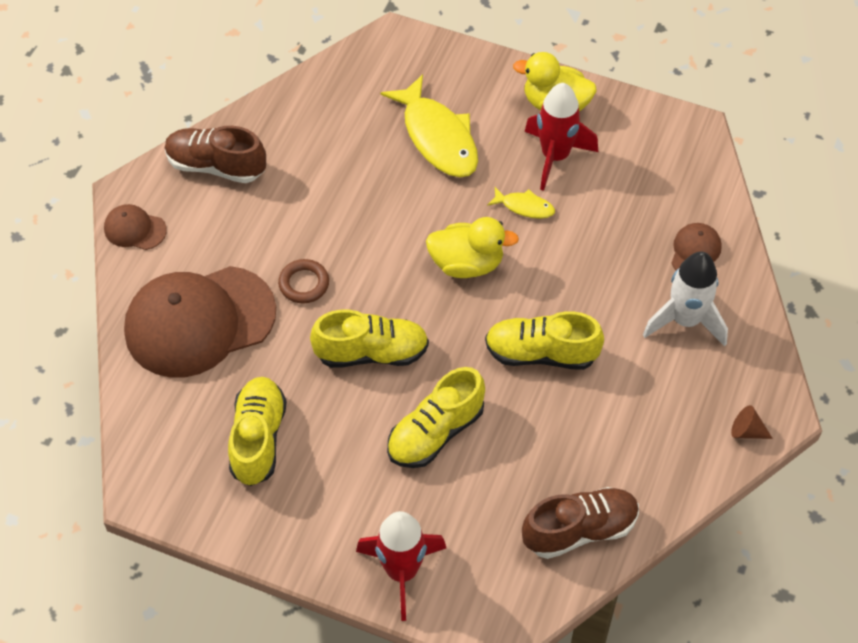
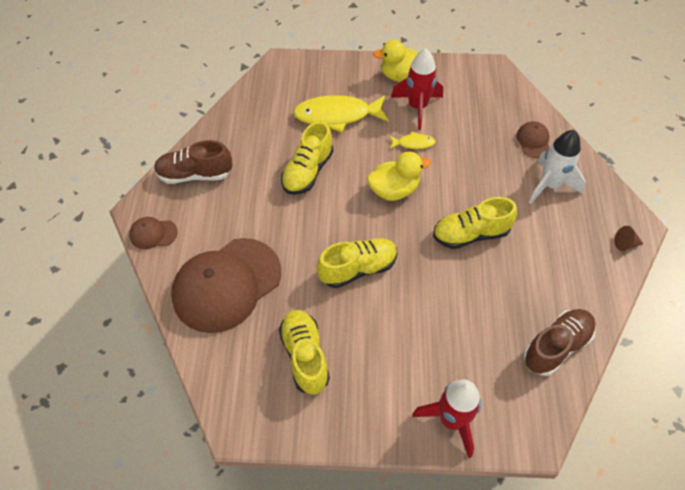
camera: 20 degrees left, 0 degrees up
(304, 284) = (290, 236): brown ring -> none
(435, 432) = (427, 310): yellow shoe -> yellow shoe (308, 171)
(437, 137) = (337, 115): yellow fish -> yellow fish turned 135 degrees clockwise

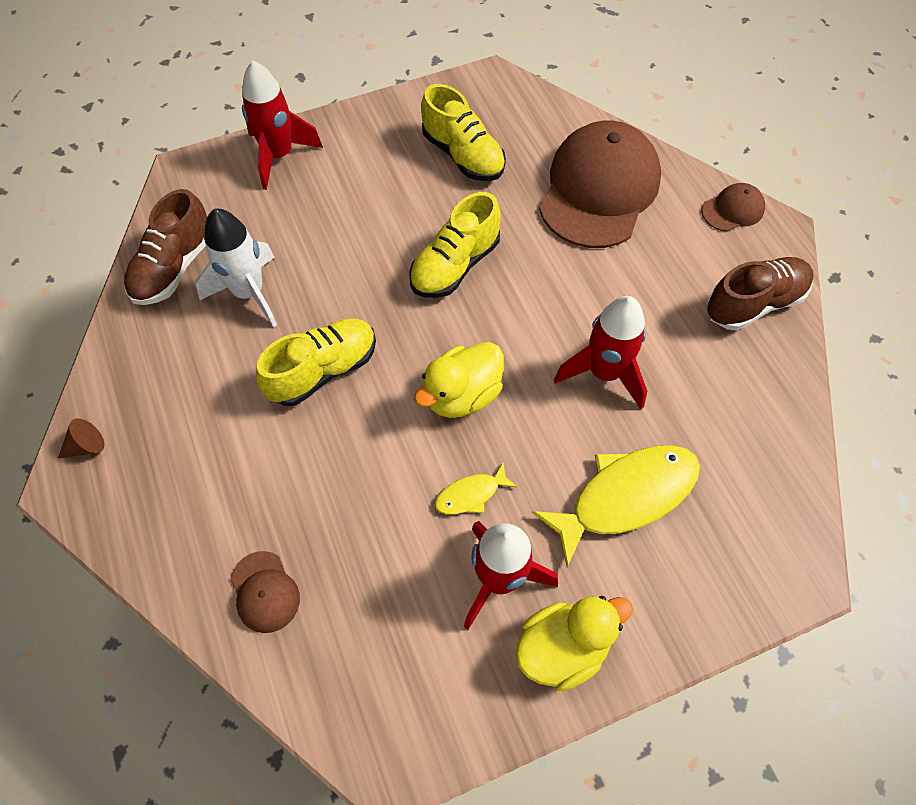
camera: 155 degrees right, 5 degrees up
(308, 171) = (604, 373): yellow shoe -> red rocket
(550, 185) = (219, 506): white rocket -> white rocket (249, 293)

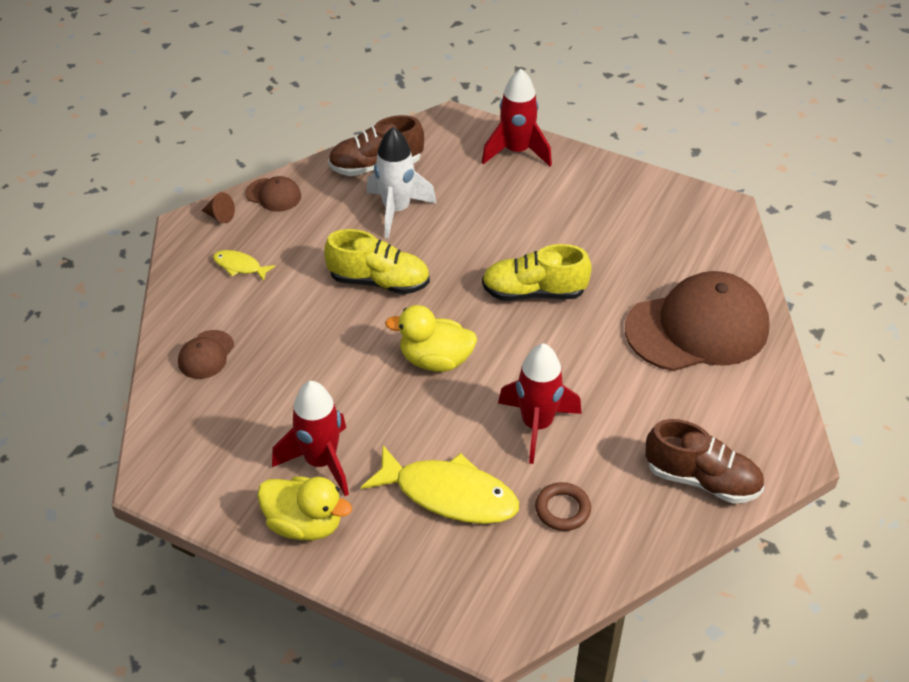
camera: 50 degrees right, 15 degrees down
(463, 155) = (633, 237): yellow shoe -> none
(471, 494) = (366, 410): yellow fish -> yellow fish (240, 266)
(709, 421) = (562, 509): none -> brown ring
(733, 210) = (779, 417): brown cap -> brown cap (273, 195)

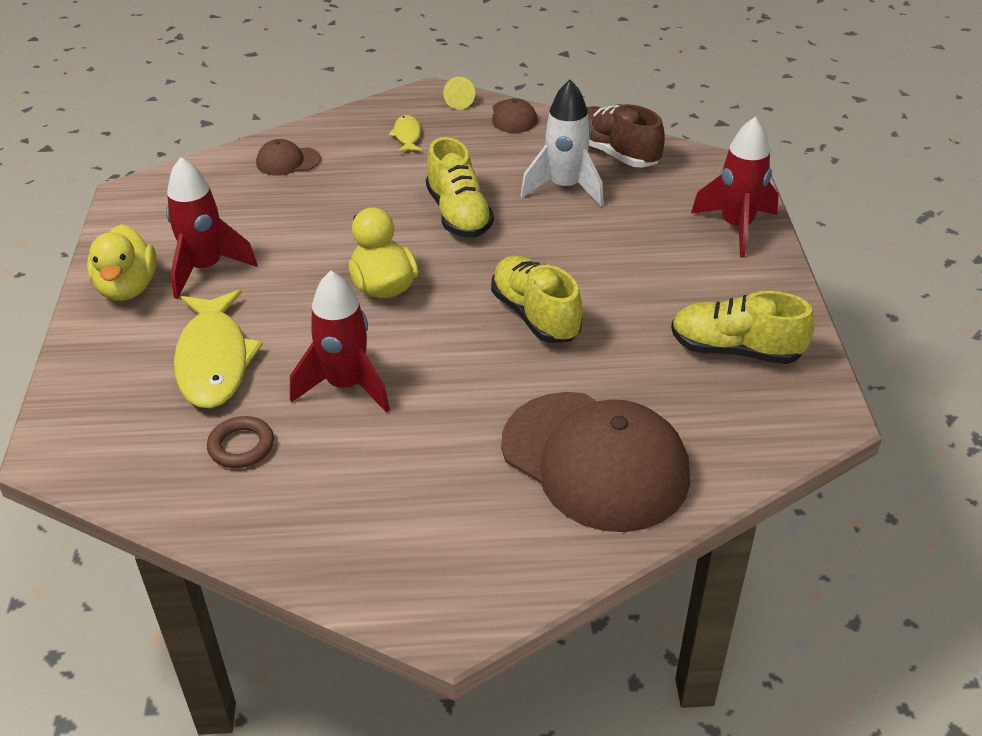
camera: 60 degrees right, 5 degrees down
(220, 216) = (459, 102): brown cone -> yellow cone
(640, 215) = (735, 350): none -> yellow shoe
(702, 479) = (354, 546): brown shoe -> none

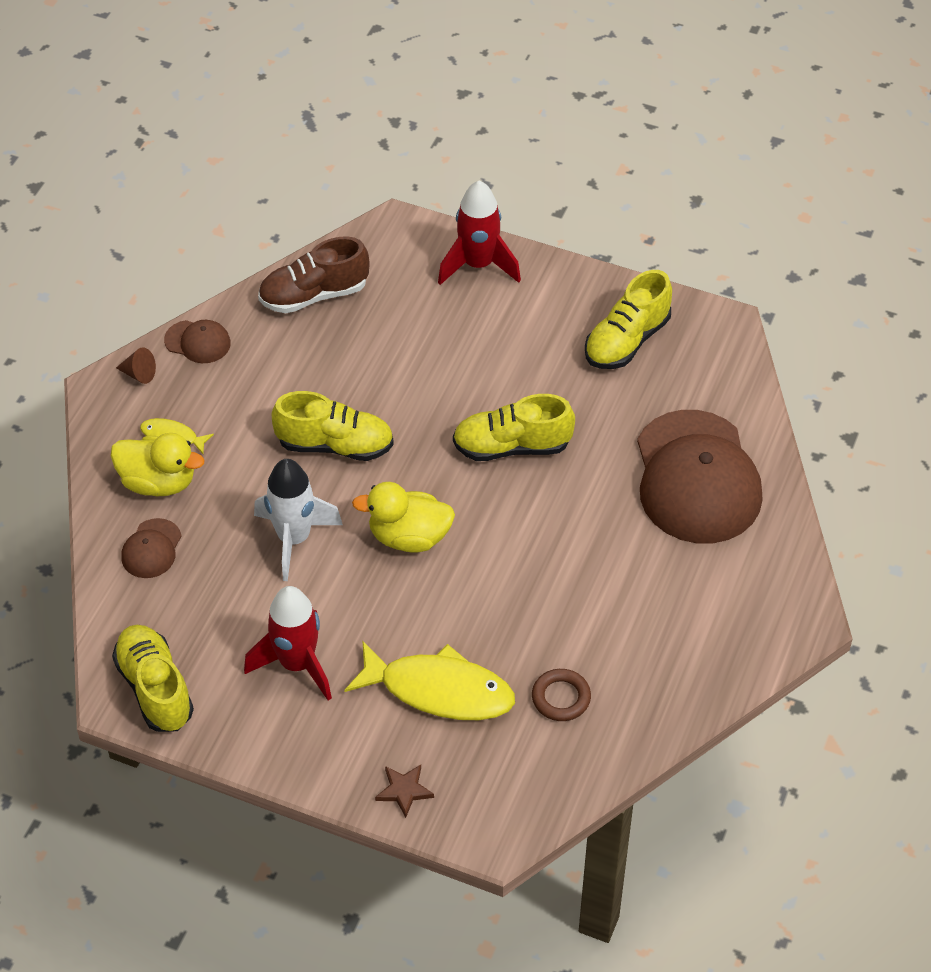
camera: 65 degrees left, 10 degrees up
(88, 374) = (404, 791): none -> brown star
(128, 288) = (289, 734): yellow duck -> yellow duck (158, 482)
(148, 206) = (155, 688): none -> yellow shoe
(346, 386) = (527, 605): red rocket -> none
(459, 102) = (139, 374): yellow cone -> brown cone
(565, 188) = (345, 353): white rocket -> white rocket (294, 539)
(595, 460) = (697, 477): brown cap -> brown cap turned 105 degrees clockwise

